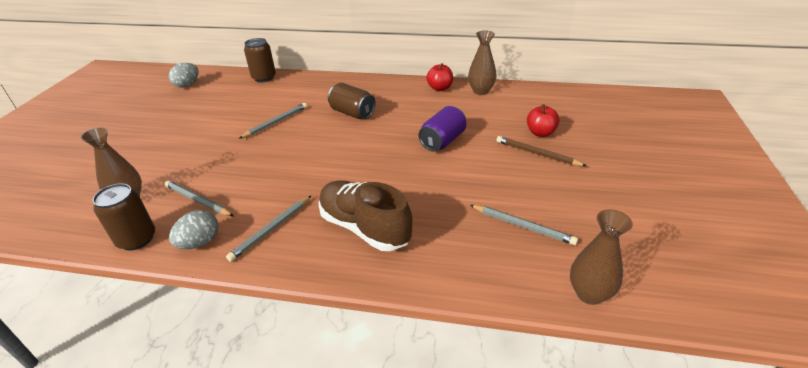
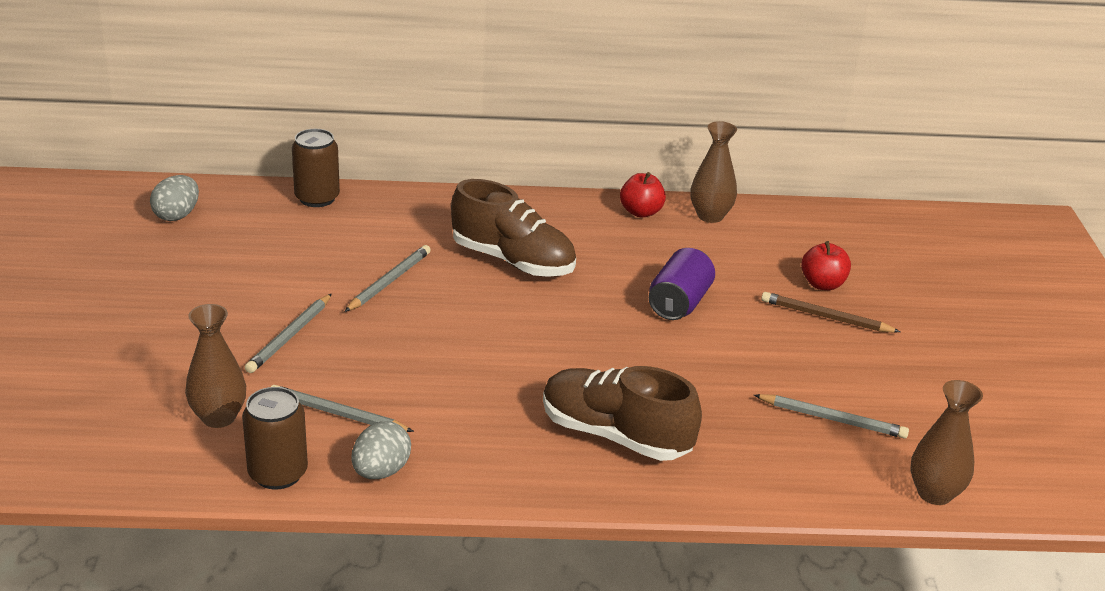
camera: 15 degrees left, 5 degrees down
(271, 229) = (479, 446): grey pencil -> grey pencil (290, 336)
(352, 113) = (513, 261): brown can -> brown shoe

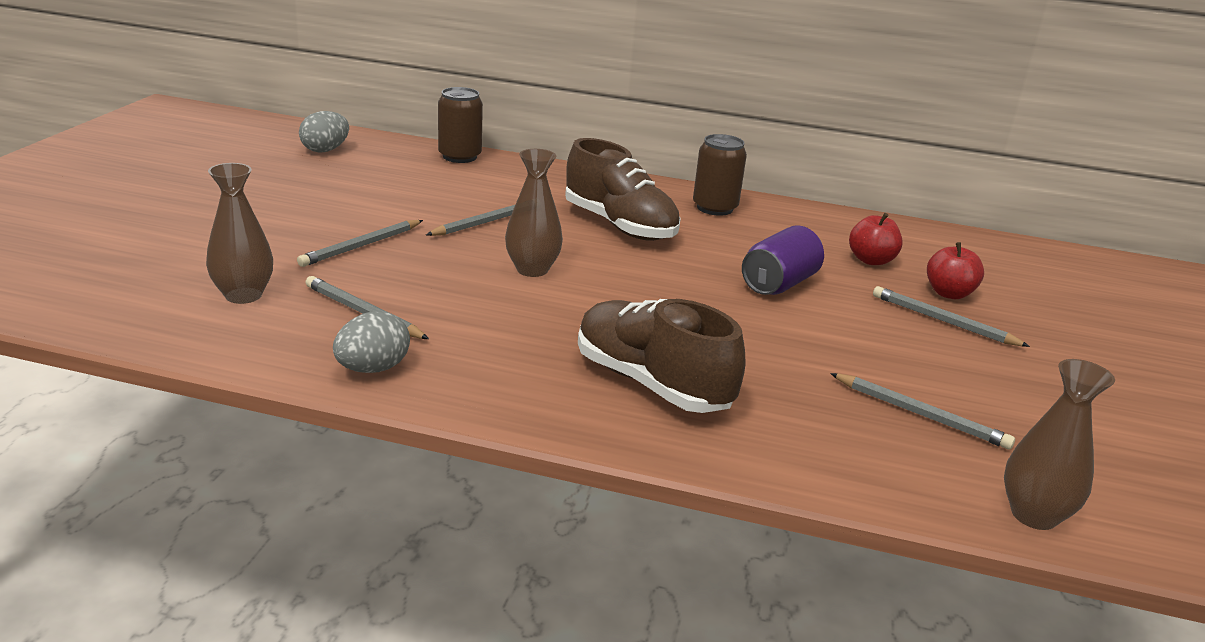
camera: 15 degrees right, 5 degrees down
(278, 473) = (265, 351): brown can -> brown can (714, 208)
(641, 212) = (771, 210): red apple -> red apple (871, 260)
(710, 216) = (843, 223): brown vase -> brown vase (532, 269)
(826, 317) = (943, 321): brown pencil -> grey pencil

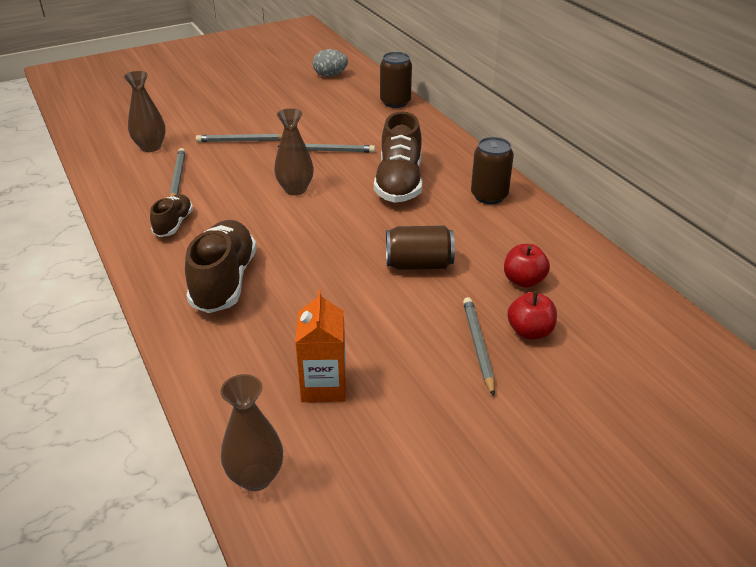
camera: 50 degrees right, 10 degrees up
(373, 369) = (130, 208): grey egg -> none
(470, 360) = (174, 224): none -> brown shoe
(779, 284) = (418, 264): purple can -> brown can
(920, 414) = (323, 386): grey pencil -> orange carton

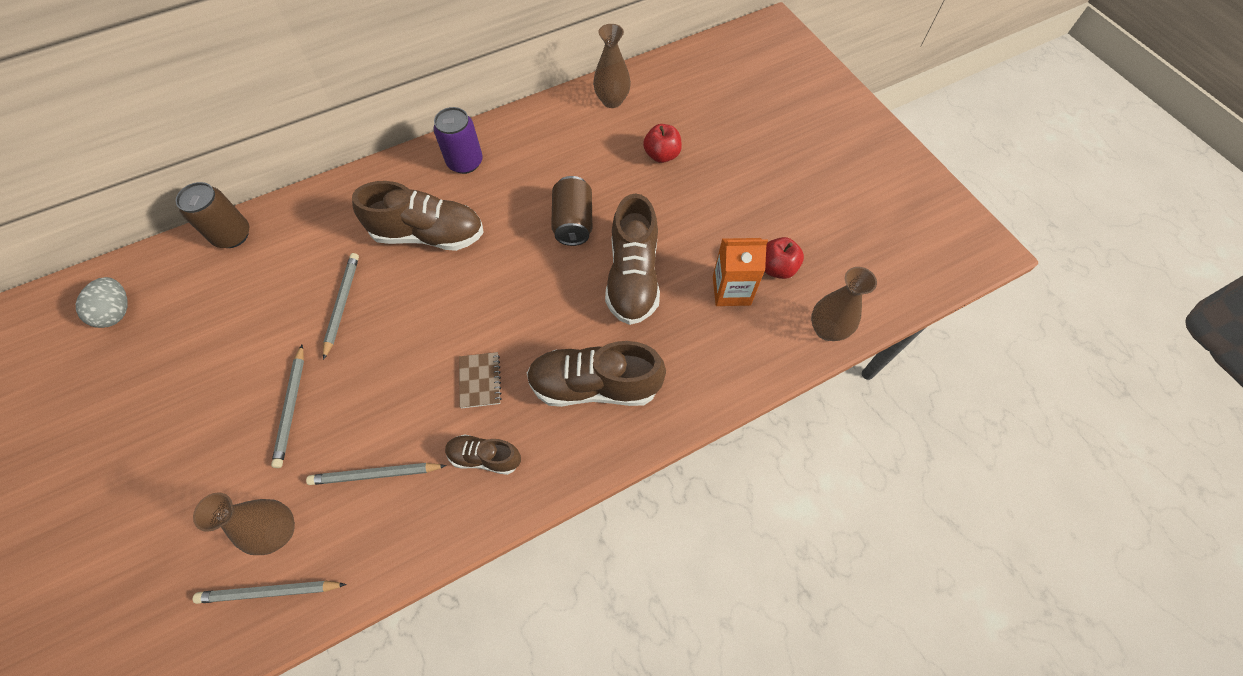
camera: 90 degrees left, 25 degrees up
(244, 218) = (480, 381): none -> brown notebook
(295, 189) = (426, 334): brown vase -> brown vase (612, 100)
(347, 306) = (633, 277): none -> brown shoe
(478, 346) = (679, 188): grey pencil -> grey pencil (270, 592)
(489, 196) = (465, 162): brown can -> purple can
(523, 281) = (598, 151): red apple -> red apple (777, 268)

